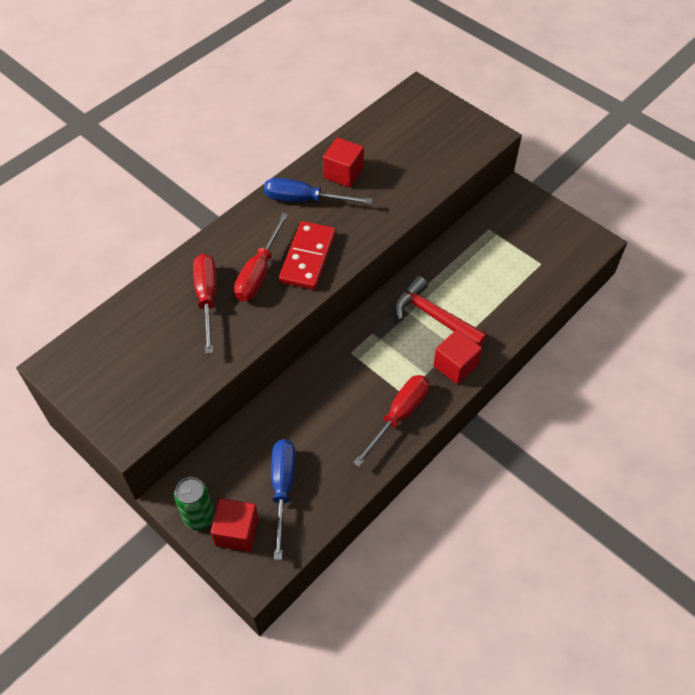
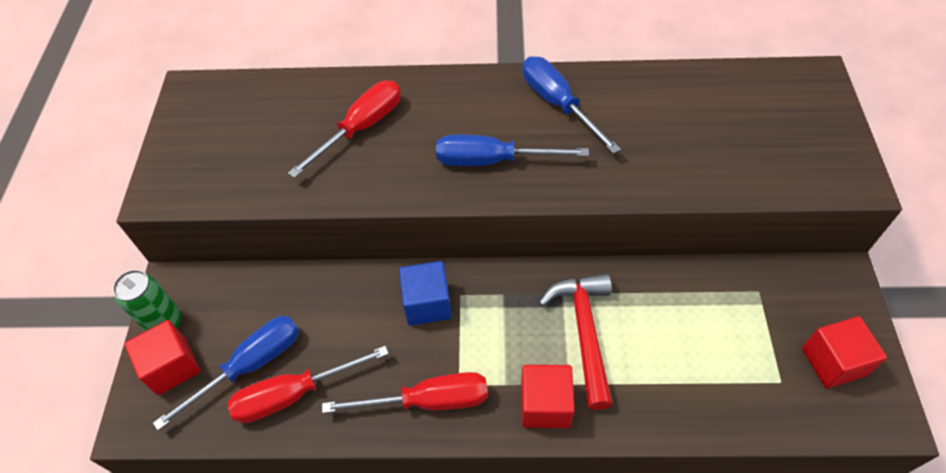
camera: 50 degrees right, 0 degrees up
(259, 272) = (432, 139): red screwdriver -> red screwdriver (294, 394)
(307, 257) = (492, 161): red domino -> blue screwdriver
(339, 372) = (427, 303): none -> blue cube
(343, 173) = (629, 105): red cube -> red cube (833, 362)

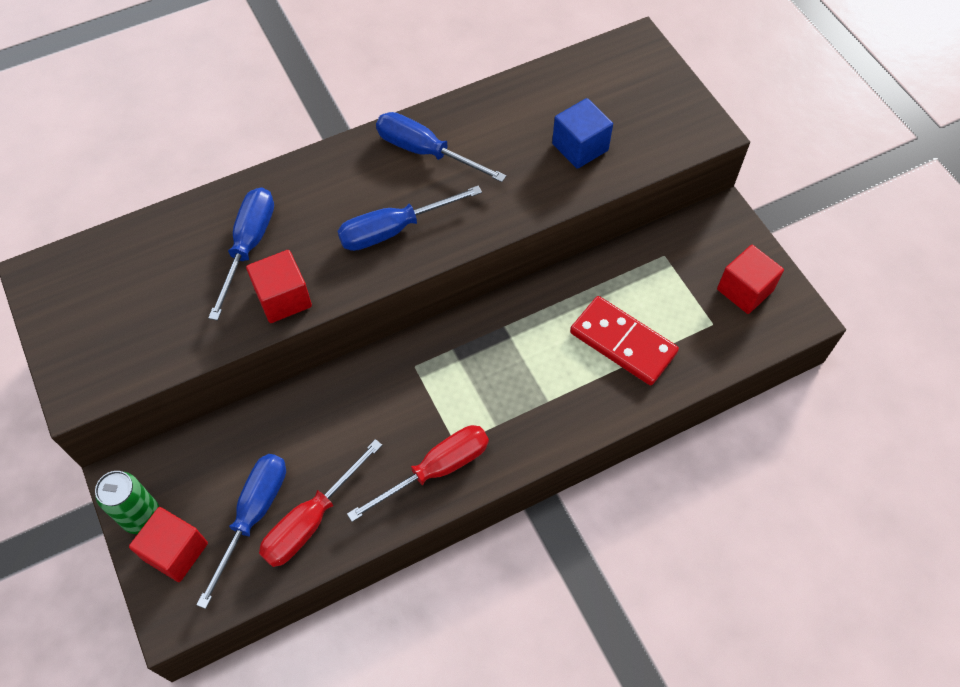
camera: 30 degrees left, 5 degrees up
(361, 128) = (249, 246): red screwdriver -> blue screwdriver
(427, 303) = (388, 387): blue cube -> blue cube (580, 147)
(545, 405) = (537, 427): red cube -> red cube (283, 298)
(584, 332) = (540, 352): red hammer -> none
(673, 359) = (623, 342): none -> red domino

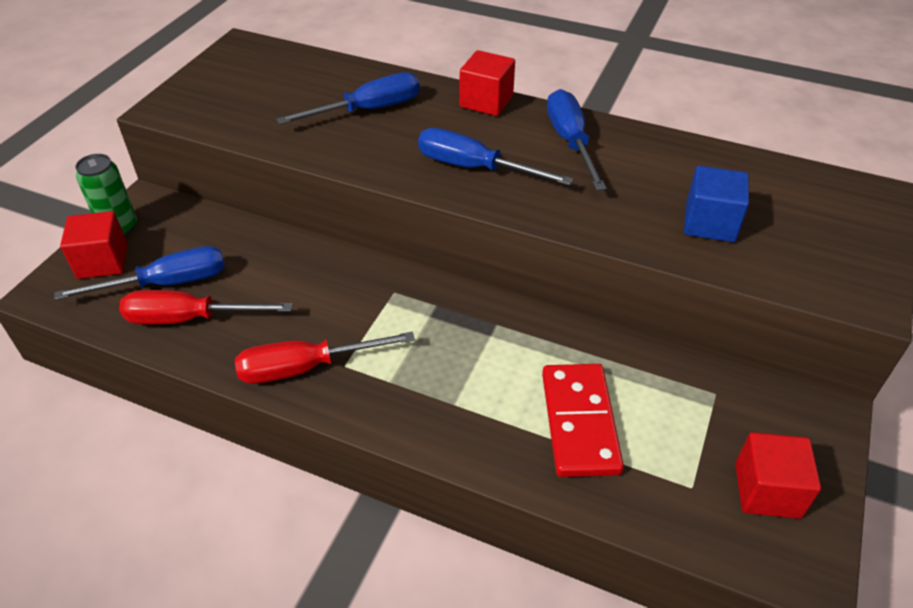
camera: 50 degrees right, 15 degrees down
(283, 298) = (341, 150): red cube -> red cube (486, 101)
(436, 470) = (306, 368): red screwdriver -> red screwdriver turned 150 degrees clockwise

